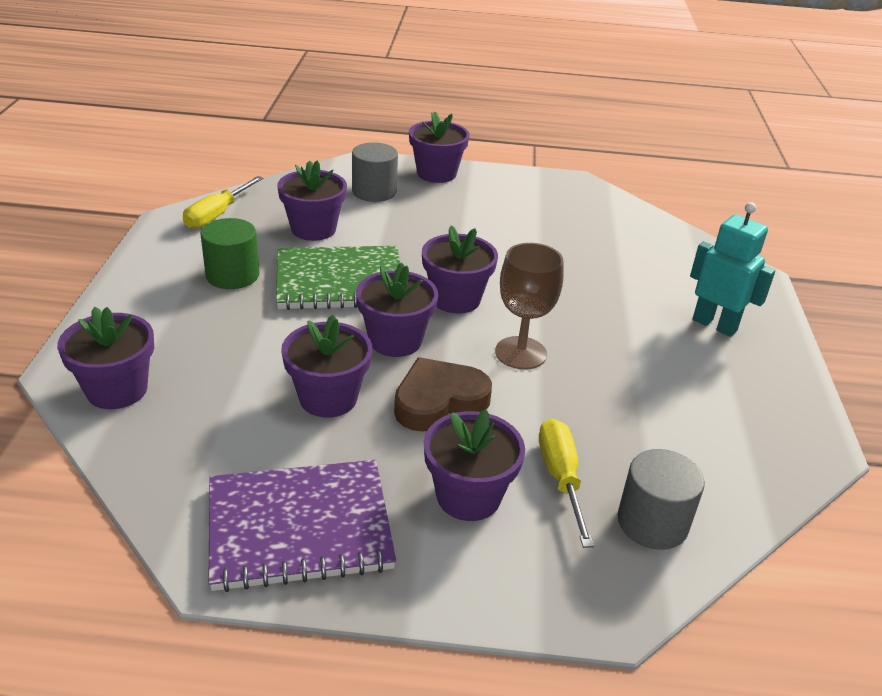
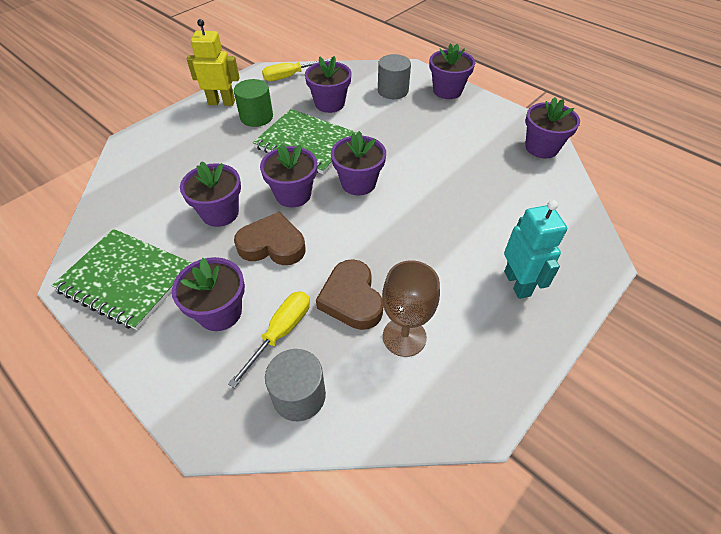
camera: 40 degrees right, 15 degrees up
(117, 390) = (137, 160): purple flower pot -> purple flower pot (541, 148)
(156, 275) = (222, 102): none -> yellow robot
(299, 527) = (126, 279): purple notebook -> green notebook
(520, 353) = (355, 238): brown goblet -> brown goblet (404, 337)
(590, 411) = (351, 299): none -> brown heart

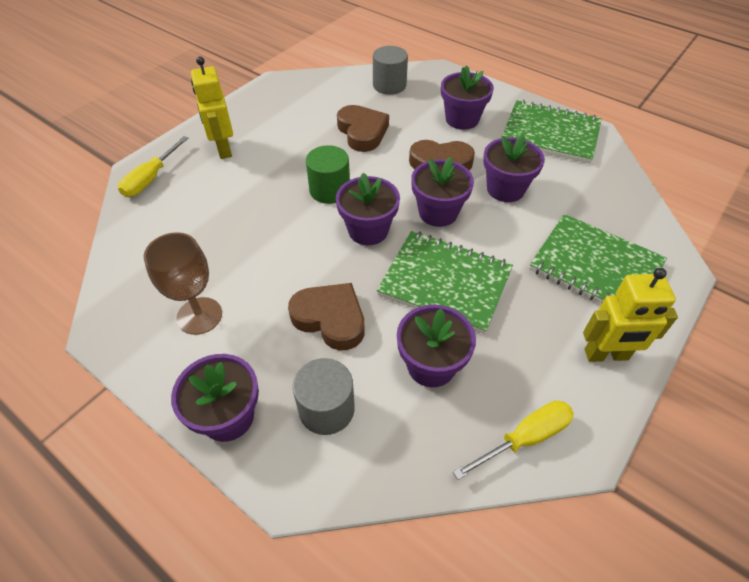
camera: 175 degrees right, 0 degrees up
(189, 146) = (595, 267): none -> green notebook
(256, 117) = (534, 326): green cylinder -> green cylinder (329, 190)
(281, 332) = (411, 111): yellow screwdriver -> yellow screwdriver (151, 179)
(391, 128) = (330, 319): none -> brown heart
(404, 337) = (321, 114): brown goblet -> brown goblet (199, 316)
(517, 283) = (223, 149): turquoise robot -> yellow robot
(541, 148) = (124, 297): purple flower pot -> none

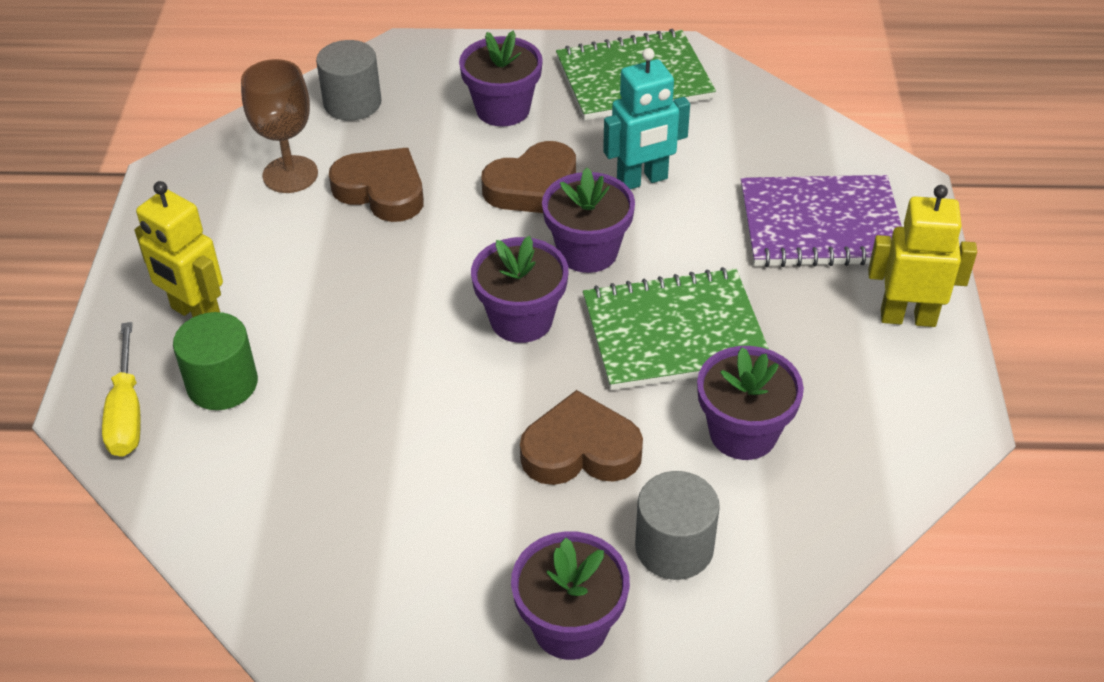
camera: 35 degrees left, 5 degrees down
(199, 316) = (410, 543): brown goblet -> brown goblet (290, 174)
(329, 190) = (417, 293): green cylinder -> green cylinder (222, 384)
(505, 189) = (642, 180): purple flower pot -> turquoise robot
(525, 438) = (899, 448): yellow screwdriver -> none
(595, 267) = (821, 225): green notebook -> purple notebook
(606, 355) = (907, 317): yellow robot -> yellow robot turned 135 degrees counterclockwise

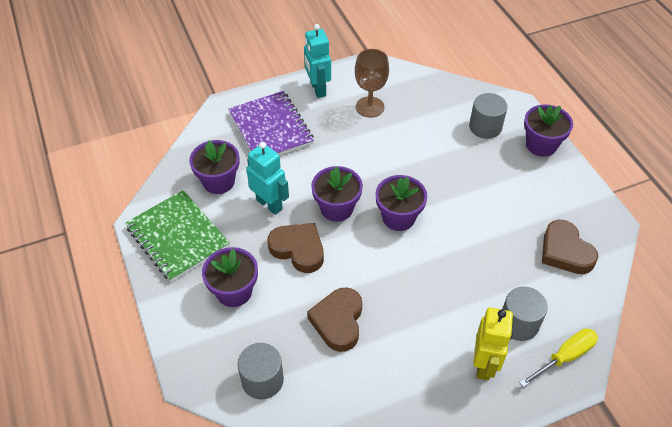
camera: 115 degrees left, 5 degrees up
(222, 384) = (518, 323): green cylinder -> grey cylinder
(290, 174) = (349, 379): brown goblet -> brown goblet (370, 107)
(580, 450) = (459, 169): brown heart -> brown heart (565, 251)
(674, 333) = (372, 159): green notebook -> none
(743, 433) = (415, 122): purple flower pot -> purple flower pot (218, 181)
(907, 317) = (317, 89): yellow robot -> turquoise robot

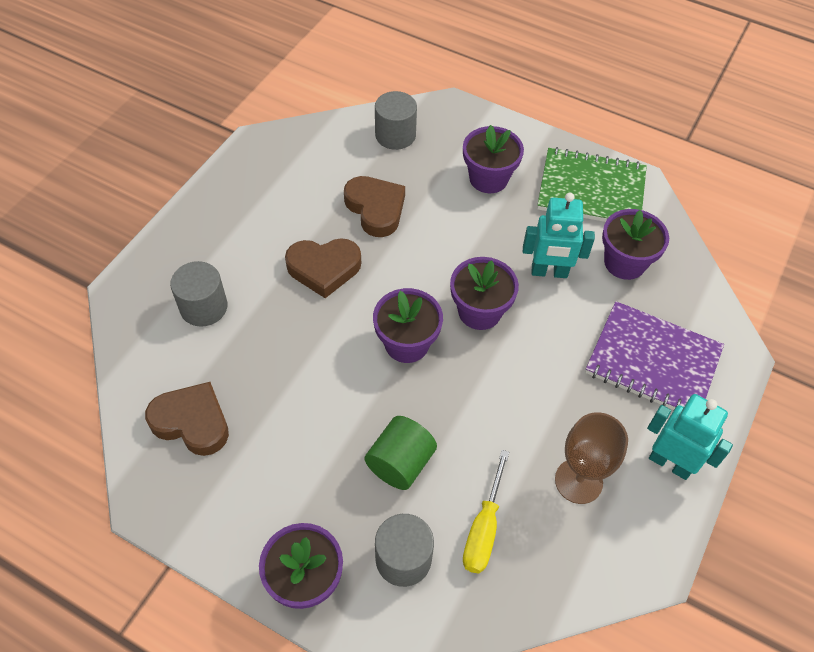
camera: 140 degrees right, 5 degrees up
(298, 249) = (473, 246): brown heart -> brown heart (324, 268)
(454, 163) = (400, 463): none -> green cylinder
(484, 365) = (216, 250): yellow robot -> none
(565, 357) = (141, 302): yellow screwdriver -> yellow screwdriver (483, 529)

